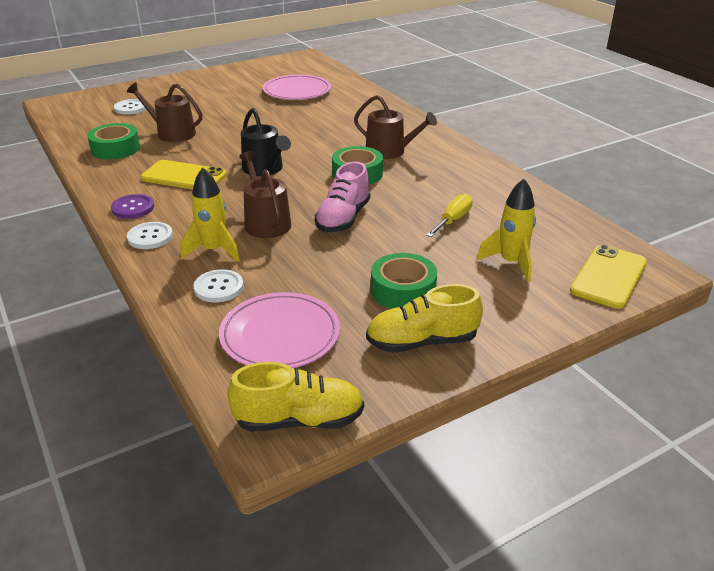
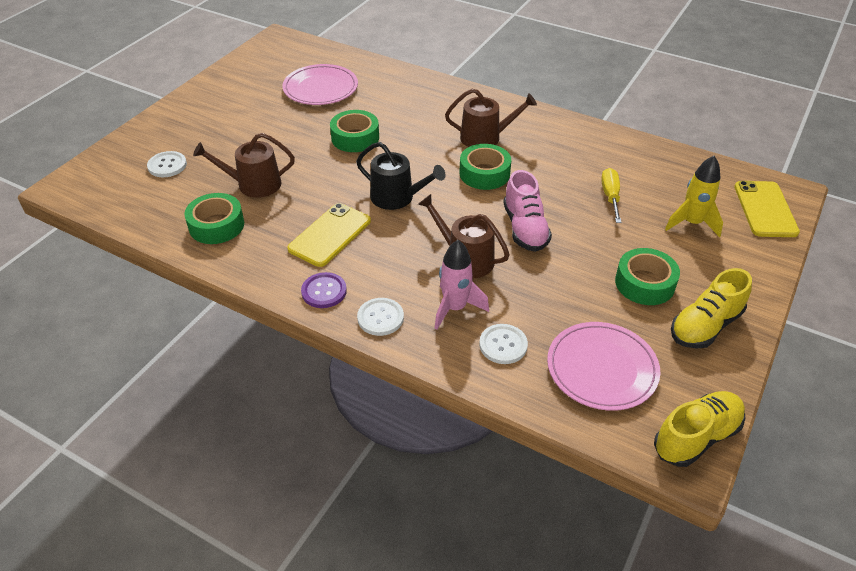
camera: 30 degrees left, 10 degrees up
(184, 176) = (330, 235): yellow phone -> yellow phone turned 45 degrees counterclockwise
(214, 250) = (455, 308): yellow rocket -> pink rocket
(282, 125) = (355, 138): none -> green tape

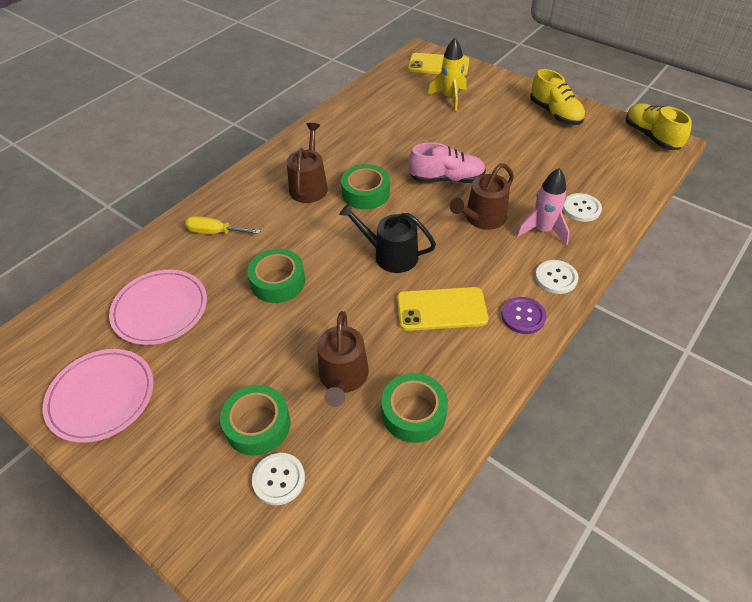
camera: 80 degrees left, 5 degrees up
(330, 235) = (441, 309): yellow phone -> yellow phone turned 45 degrees counterclockwise
(397, 197) = (390, 255): black watering can -> black watering can turned 105 degrees counterclockwise
(602, 368) = (599, 164): pink plate -> pink plate (101, 397)
(610, 196) = (412, 128): yellow screwdriver -> yellow screwdriver (215, 232)
(644, 283) = (513, 130): green tape -> green tape (258, 425)

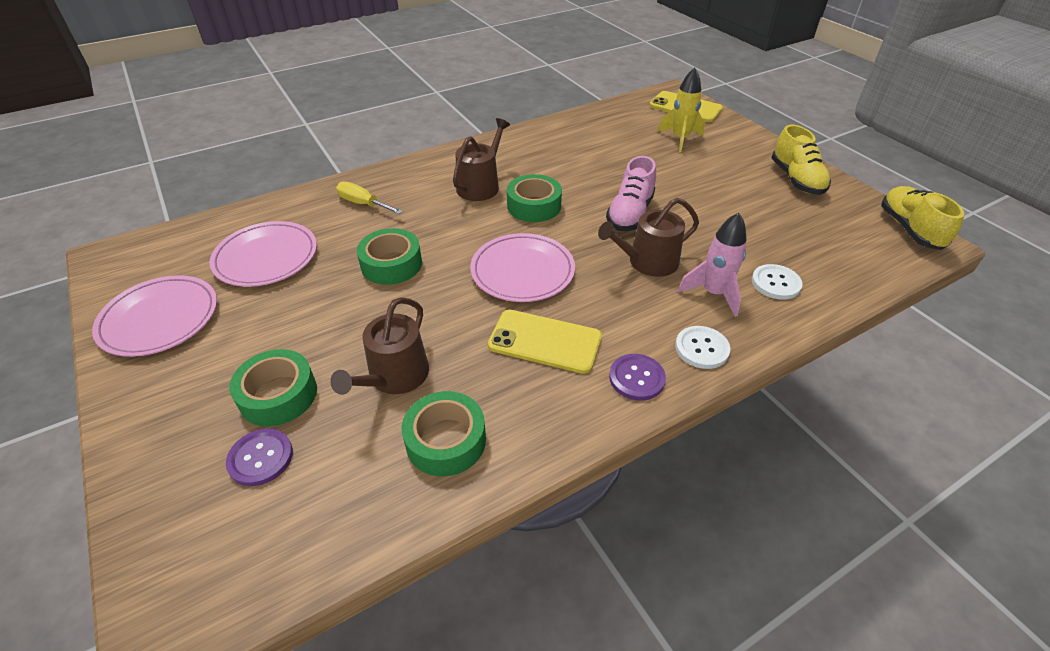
camera: 20 degrees right, 5 degrees down
(279, 479) = (260, 458): white button -> purple button
(390, 255) = (522, 271): black watering can -> pink plate
(446, 179) = (630, 214): pink shoe -> pink shoe turned 90 degrees clockwise

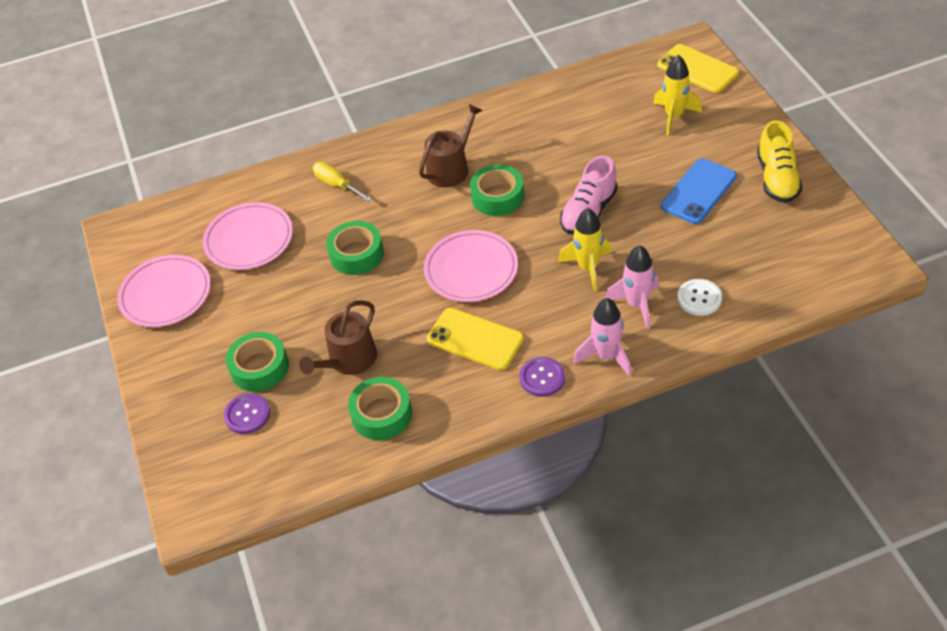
camera: 15 degrees right, 5 degrees up
(647, 262) = (588, 268): brown watering can -> yellow rocket
(701, 348) = (606, 356): white button -> pink rocket
(729, 192) = (698, 191): none -> blue phone
(909, 229) = (863, 248): yellow shoe -> none

